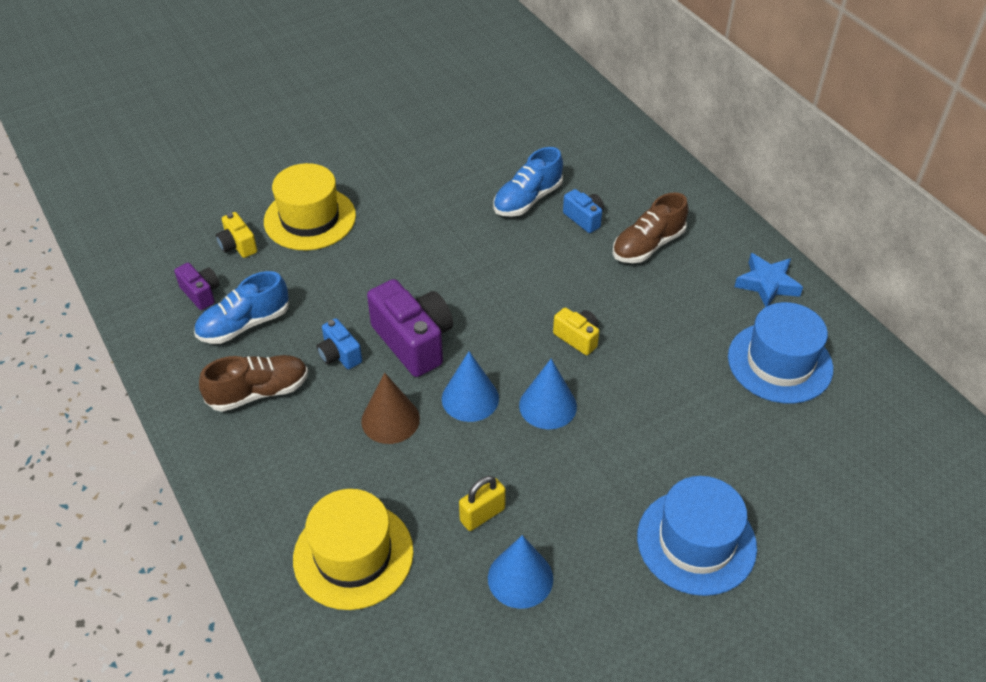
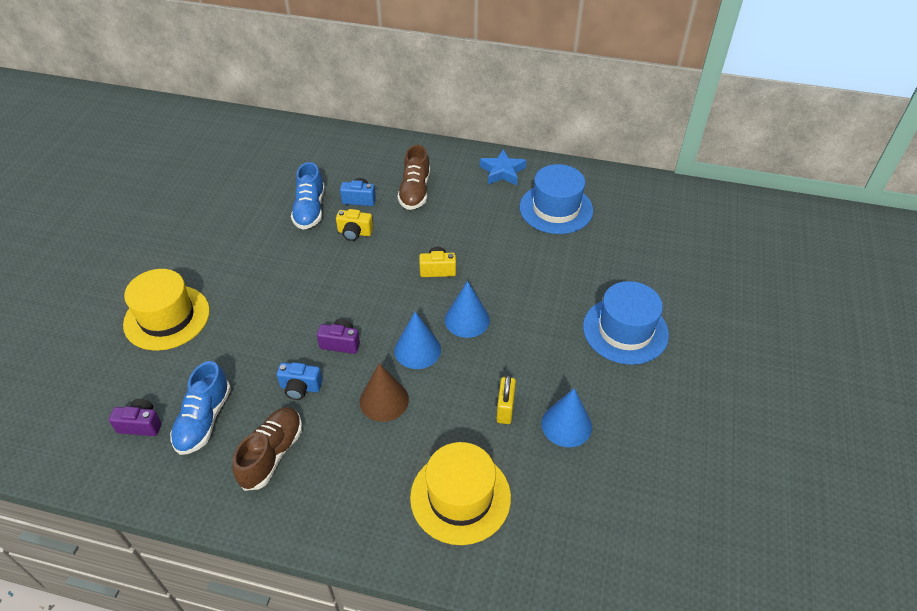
camera: 45 degrees left, 0 degrees up
(238, 245) = (130, 372): yellow camera -> yellow camera (354, 233)
(414, 341) = (341, 343): purple camera -> purple camera, size x0.52

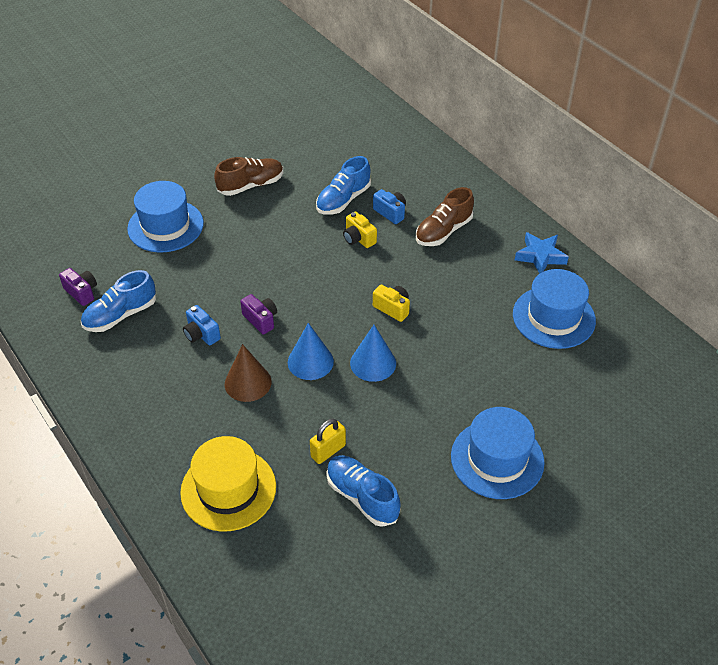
camera: 40 degrees right, 0 degrees up
(167, 317) = (165, 226): yellow hat -> blue hat
(272, 454) = (138, 368): brown shoe -> brown shoe (251, 185)
(566, 425) = (362, 497): blue cone -> blue shoe

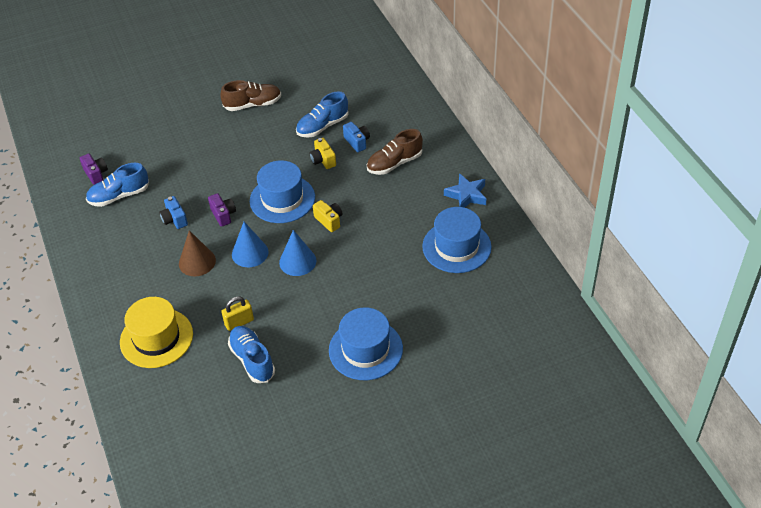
camera: 15 degrees right, 0 degrees up
(165, 226) = (175, 129): blue hat -> blue hat (282, 199)

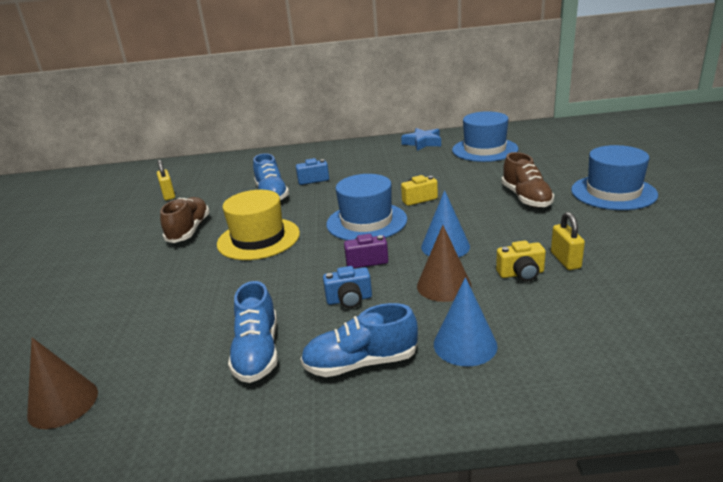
camera: 70 degrees left, 20 degrees down
(73, 140) = (63, 403): none -> brown cone
(96, 174) = (181, 377): purple camera -> none
(156, 338) = (589, 330): yellow hat -> yellow hat (258, 239)
(252, 360) = (631, 255): blue shoe -> blue shoe (360, 363)
(297, 261) = (472, 219): blue cone -> blue cone (465, 344)
(310, 65) = (168, 195): none -> yellow padlock
(323, 160) = (324, 197): yellow camera -> yellow camera (521, 274)
(394, 163) = (359, 166): brown shoe -> brown shoe (526, 198)

